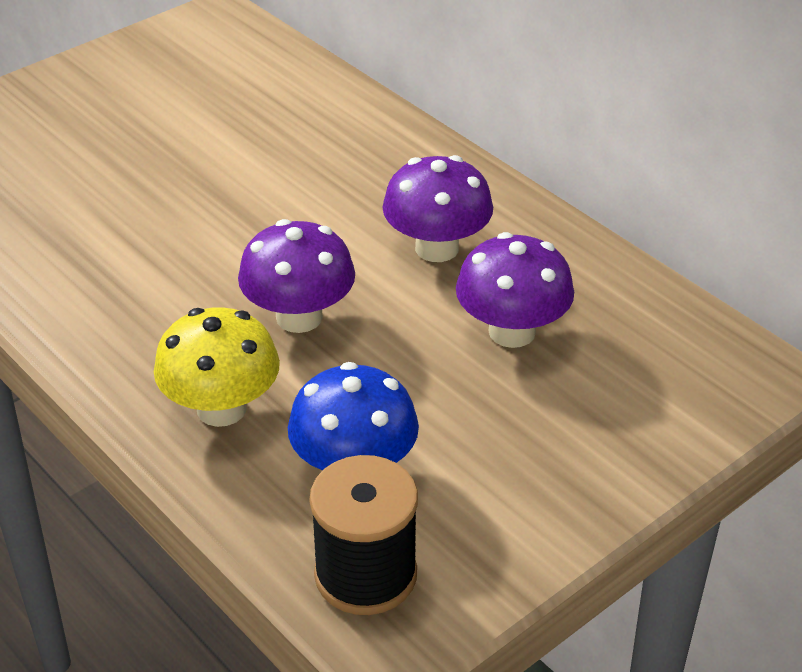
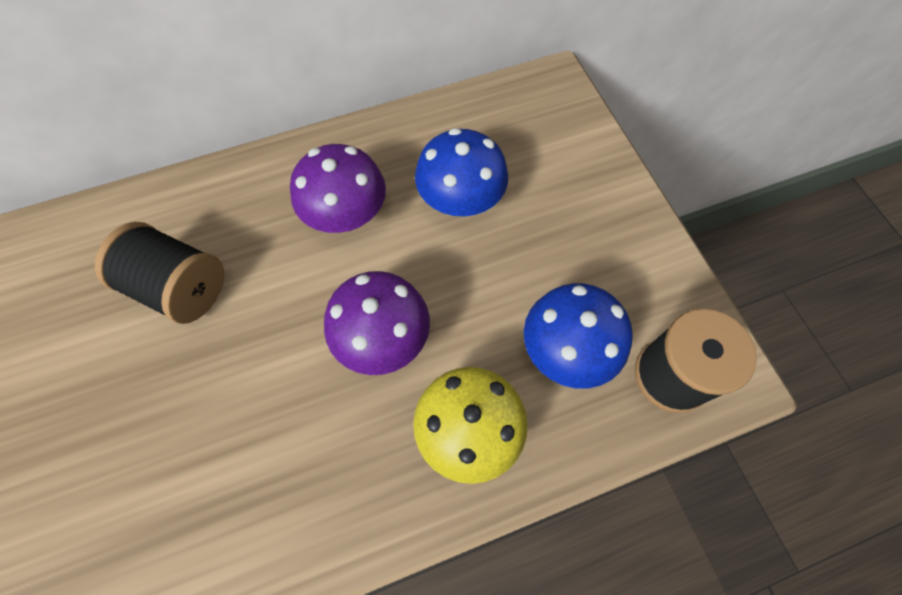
camera: 70 degrees left, 25 degrees up
(290, 165) = (180, 287): none -> black spool
(512, 331) = (460, 201): purple mushroom -> blue mushroom

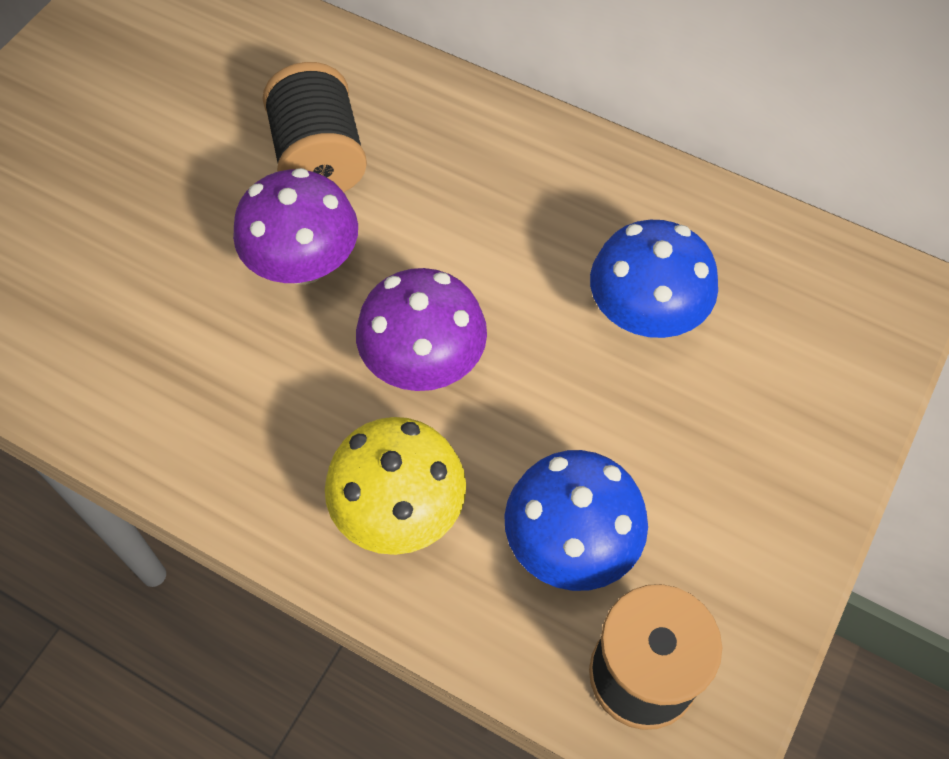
camera: 50 degrees right, 5 degrees down
(346, 215) = (523, 227): purple mushroom -> purple mushroom (304, 264)

